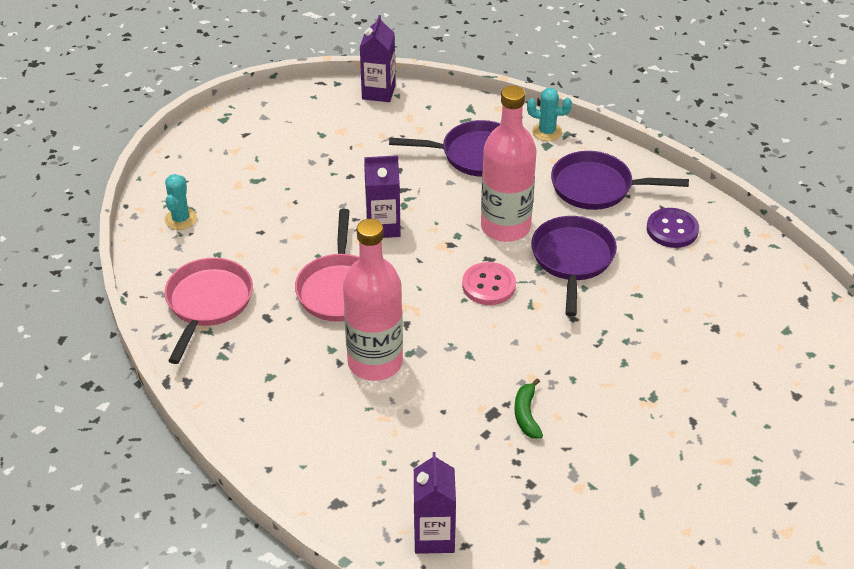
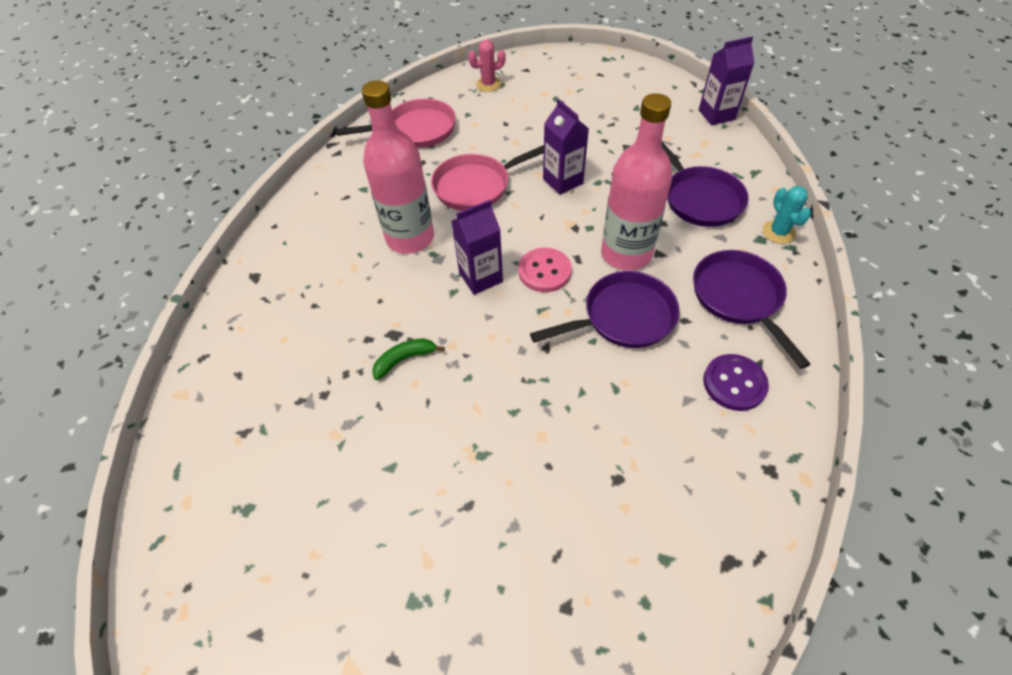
camera: 65 degrees right, 10 degrees up
(181, 219) = (488, 84): turquoise cactus -> pink cactus
(434, 536) = (240, 349): purple carton -> purple carton (480, 277)

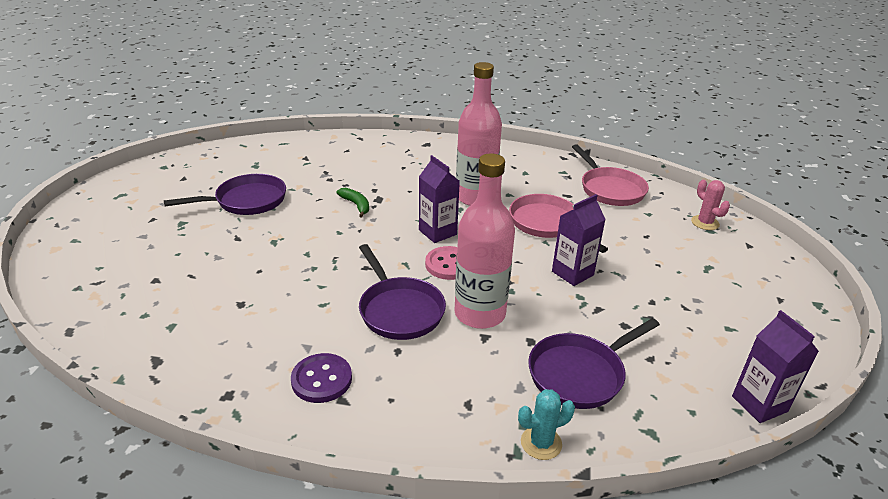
camera: 80 degrees right, 20 degrees down
(739, 298) = (429, 394): purple pan -> purple pan (246, 201)

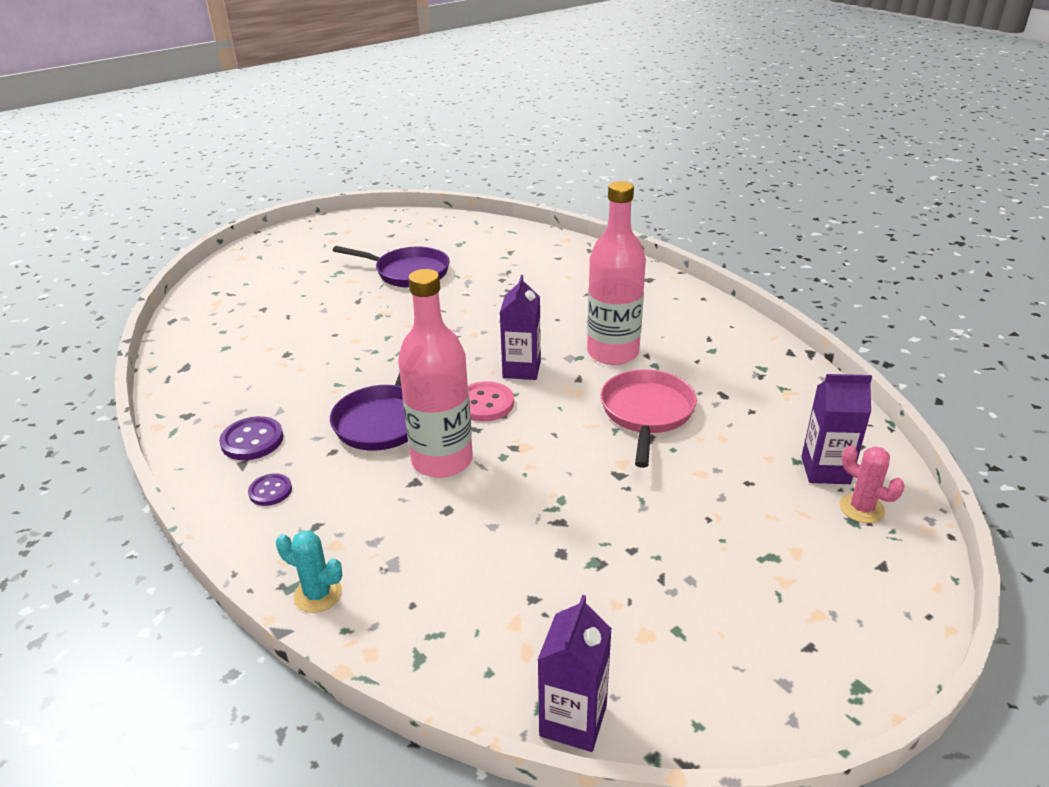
camera: 45 degrees right, 0 degrees up
(356, 205) = (488, 312): green banana -> none
(397, 404) = (270, 491): none -> purple button
(572, 273) = (591, 474): purple carton -> purple carton (825, 470)
(580, 374) = (442, 565): purple pan -> none
(610, 189) = (791, 411): pink pan -> none
(705, 223) = (861, 508): pink cactus -> pink cactus turned 60 degrees counterclockwise

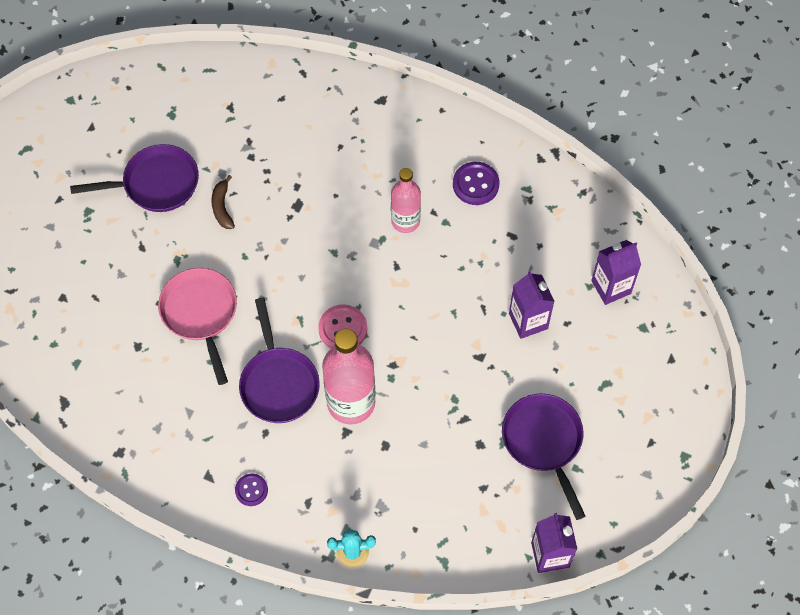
camera: 30 degrees left, 30 degrees up
(252, 440) = (195, 452): purple button -> purple button (475, 184)
(449, 298) = (222, 207): none -> brown banana
(521, 369) = (346, 275): purple carton -> purple carton (528, 321)
(613, 353) = (405, 221): pink bottle -> pink bottle, size x0.63
(646, 413) = (467, 283): pink pan -> pink pan (201, 314)
(648, 583) = (544, 442): none -> purple pan
(861, 508) = (644, 314): pink cactus -> none

